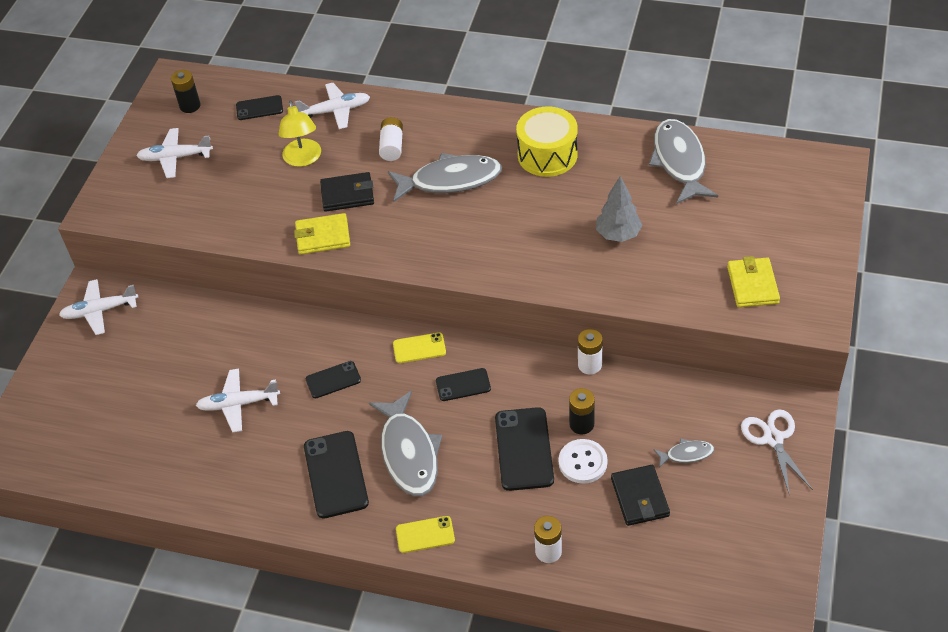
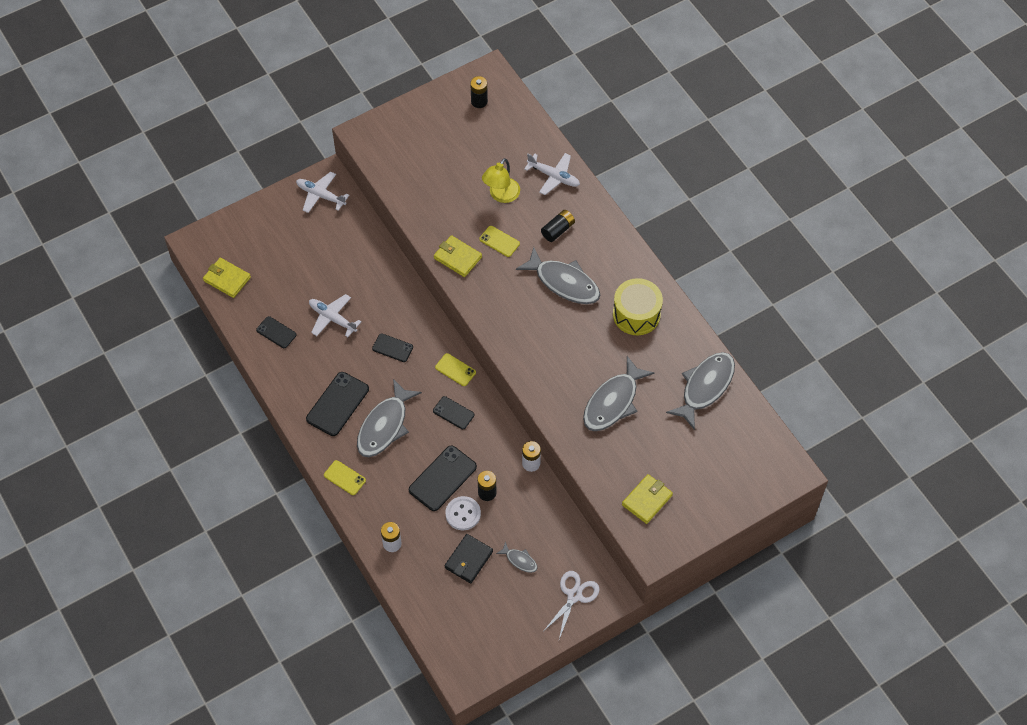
camera: 40 degrees right, 10 degrees up
(77, 460) = (227, 279): none -> yellow wallet
(175, 157) = (435, 132): white plane -> none
(259, 108) = (514, 137): black phone -> black phone (276, 332)
(347, 194) = (499, 241): black wallet -> yellow phone
(392, 146) = (558, 230): white battery -> black battery
(618, 235) = (613, 402): grey tree -> grey fish

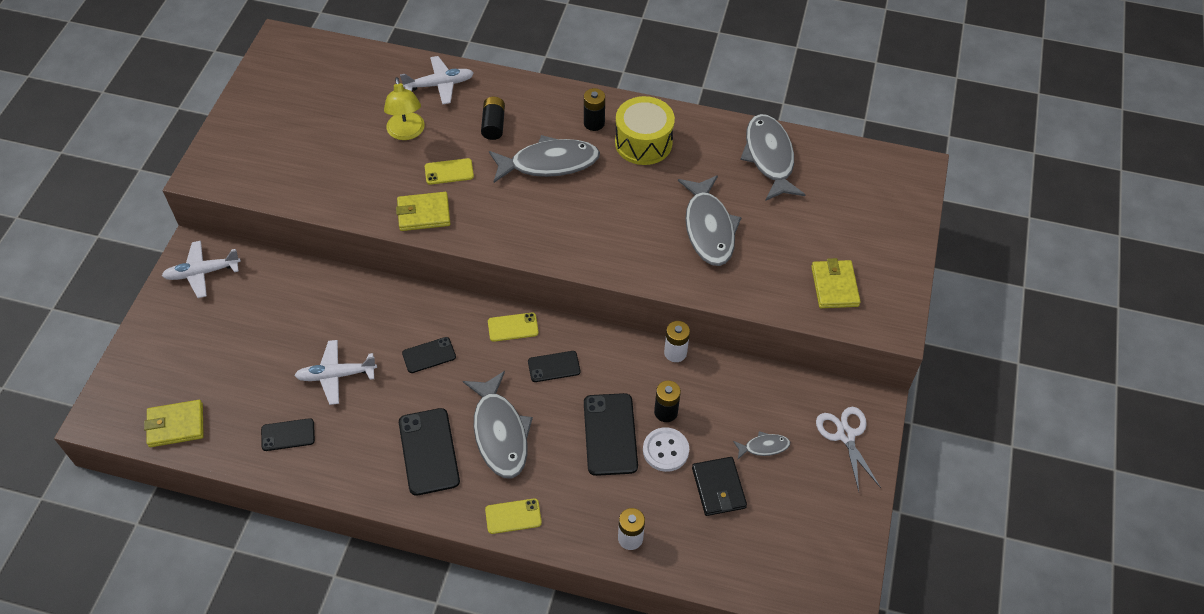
camera: 45 degrees left, 5 degrees down
(479, 101) = (296, 70): black battery -> black battery (594, 123)

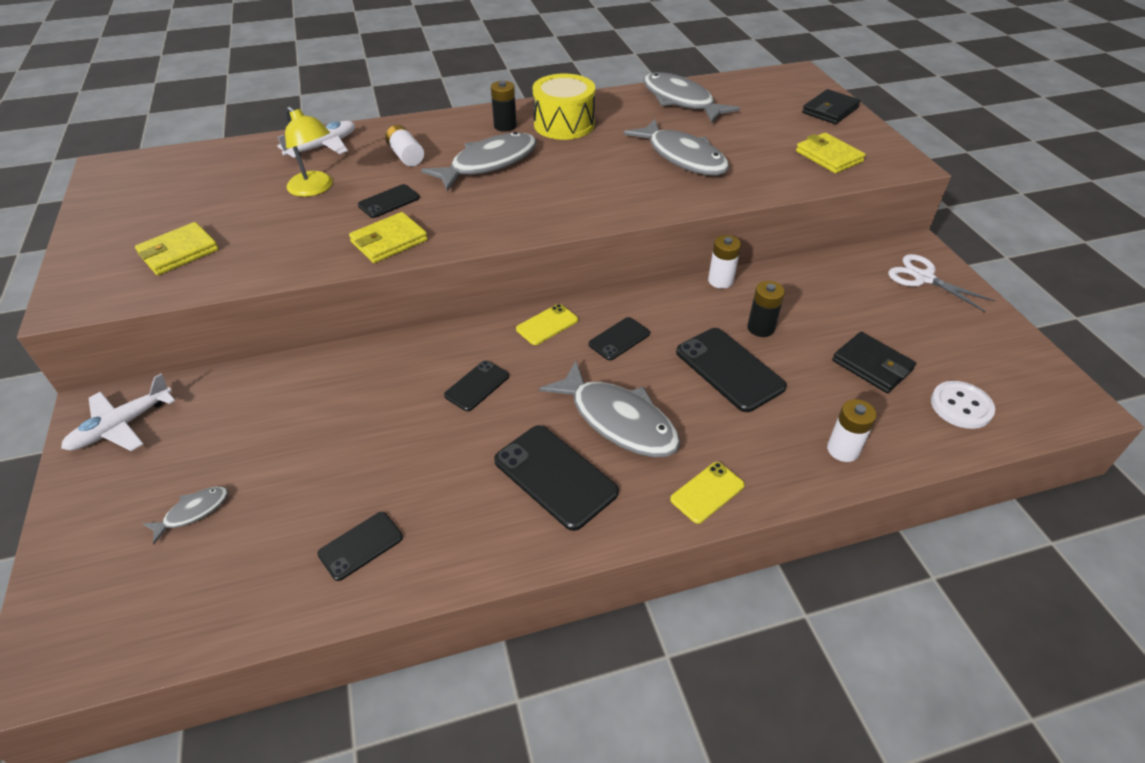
camera: 30 degrees left, 10 degrees down
(176, 425) = (182, 615): yellow wallet -> yellow wallet (179, 252)
(336, 375) = (379, 453): white plane -> none
(449, 172) = (389, 201): yellow phone -> black phone
(493, 125) = (406, 156): black battery -> white battery
(665, 450) = (793, 358): white button -> white button (961, 406)
(764, 447) = (872, 316): grey fish -> grey fish (193, 512)
(895, 231) = (830, 110): none -> black wallet

